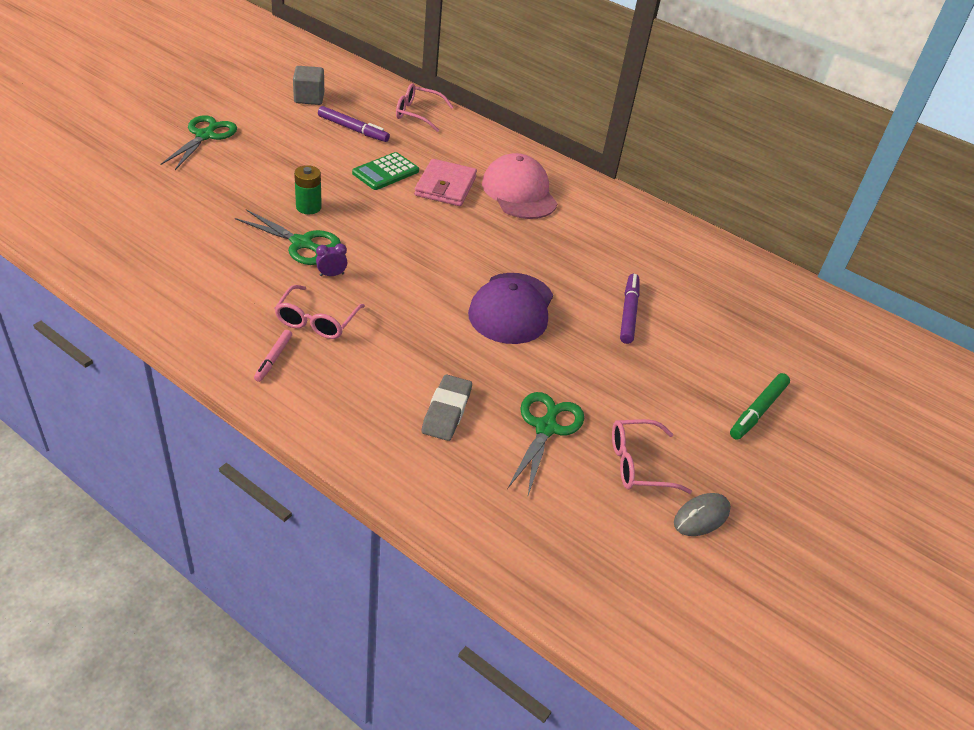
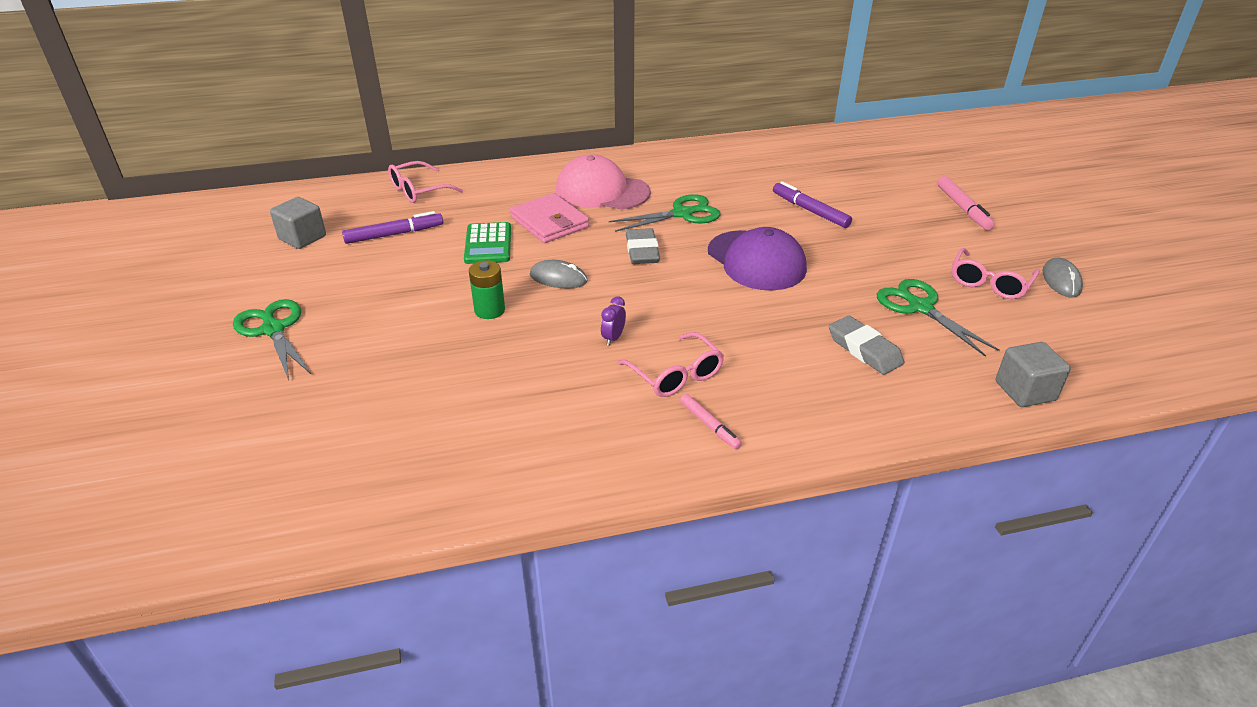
camera: 45 degrees left, 5 degrees down
(301, 243) = (544, 337): green scissors -> green scissors (682, 214)
(378, 220) = (558, 278): none -> grey mouse
(458, 245) = (642, 251): none -> grey eraser
(483, 530) = (1025, 391): none -> grey cube
(758, 411) = (963, 208): green marker -> pink marker

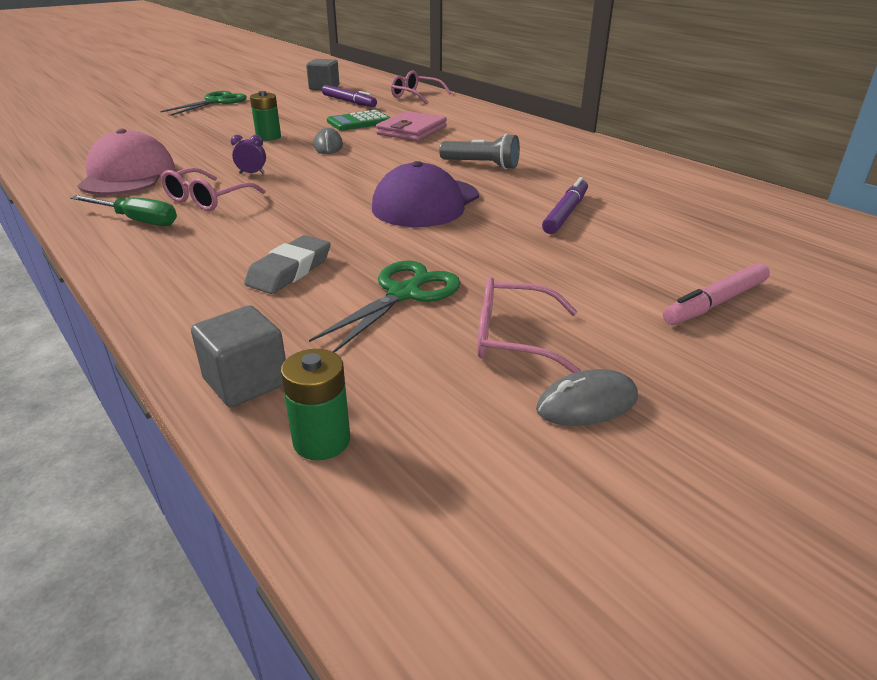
camera: 65 degrees right, 5 degrees down
(602, 191) = (485, 136): pink cap -> pink cap (128, 175)
(642, 251) = (397, 162): grey eraser -> none
(682, 214) = (482, 165): green scissors -> grey flashlight
(709, 425) = (137, 220): pink marker -> green screwdriver
(1089, 371) = (321, 441): none -> green battery

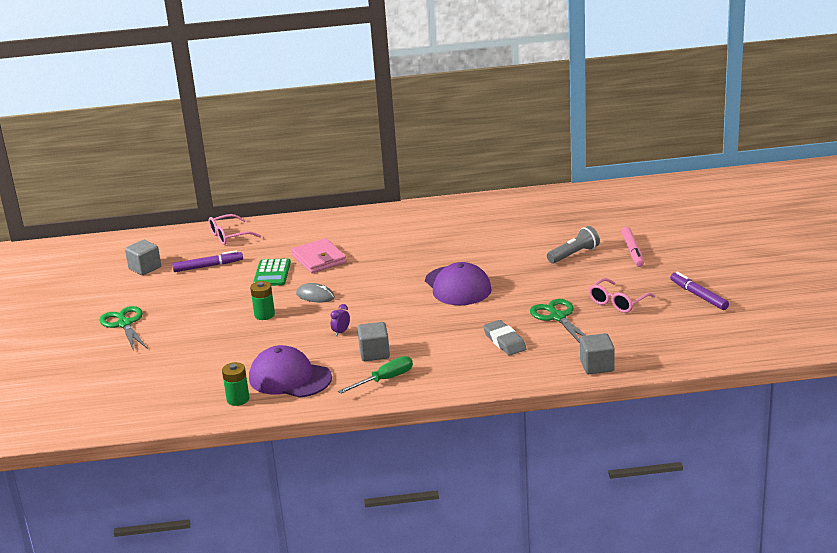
camera: 55 degrees left, 5 degrees down
(128, 175) = (289, 378): pink cap -> purple cap
(207, 200) = (374, 353): pink glasses -> grey cube
(321, 441) = (648, 356): green battery -> green battery (238, 399)
(482, 165) = (417, 254): grey flashlight -> grey flashlight (574, 254)
(565, 213) = (514, 252): purple marker -> purple marker (698, 295)
(587, 403) = (671, 301): grey mouse -> none

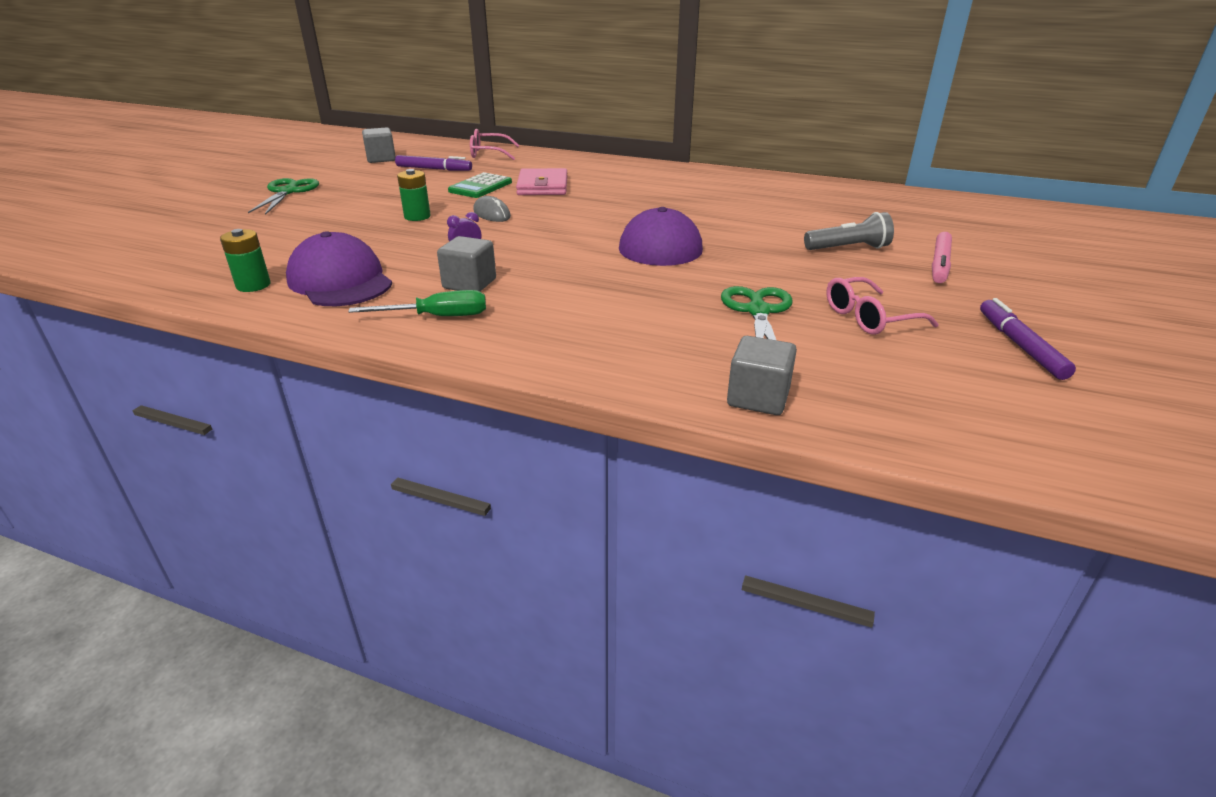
camera: 25 degrees right, 5 degrees up
(504, 341) = (649, 319): grey eraser -> none

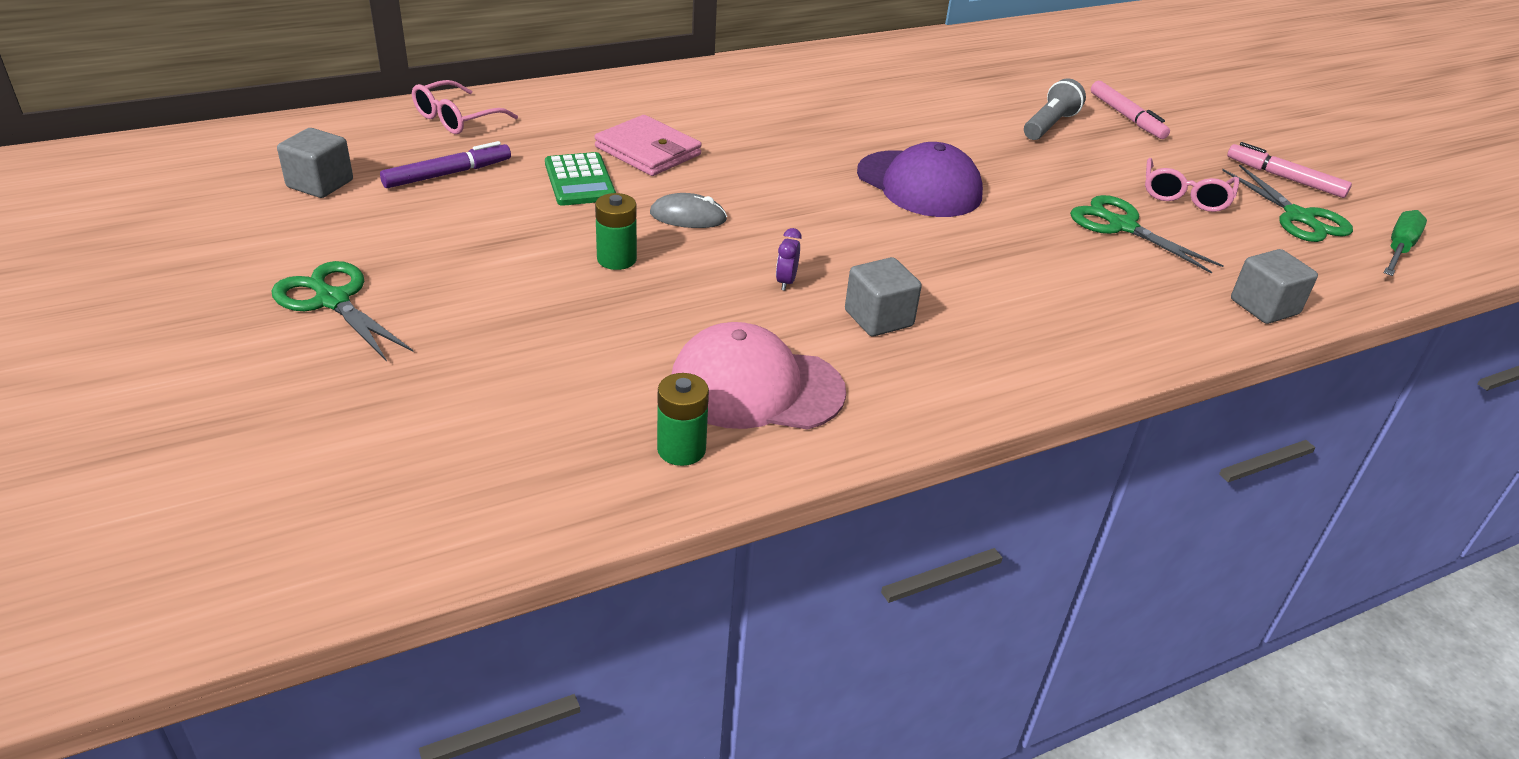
camera: 50 degrees left, 5 degrees up
(340, 281) = (756, 387): purple cap -> pink cap
(437, 317) = (940, 371): green screwdriver -> green screwdriver (1398, 249)
(962, 370) = (1298, 217): none -> green scissors
(1020, 345) = (1284, 178): purple marker -> pink marker

